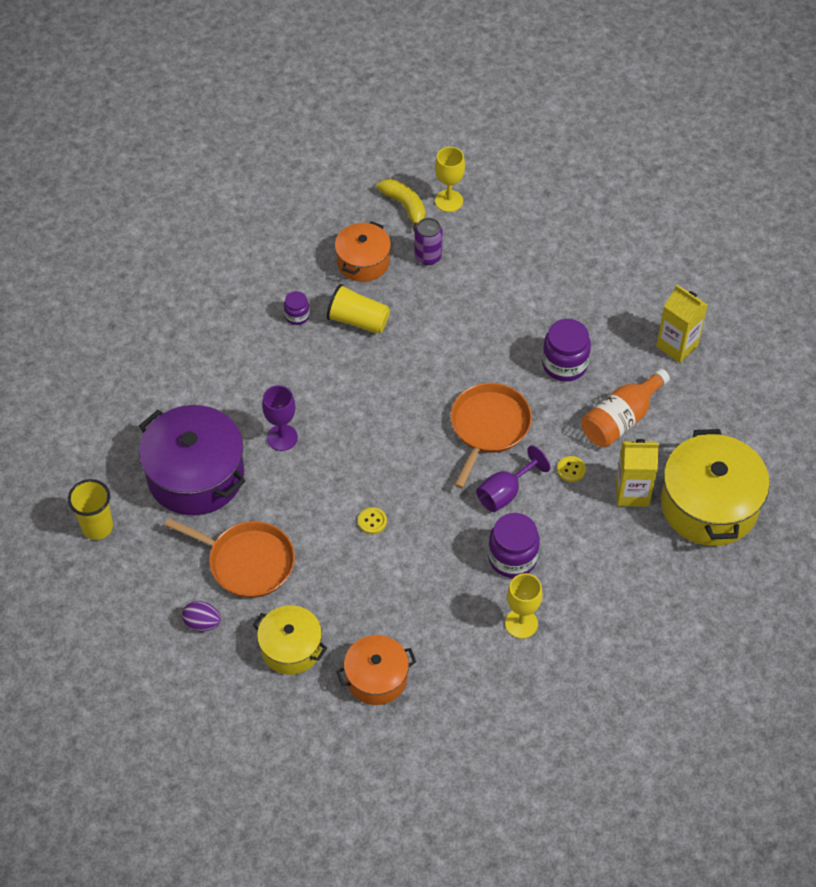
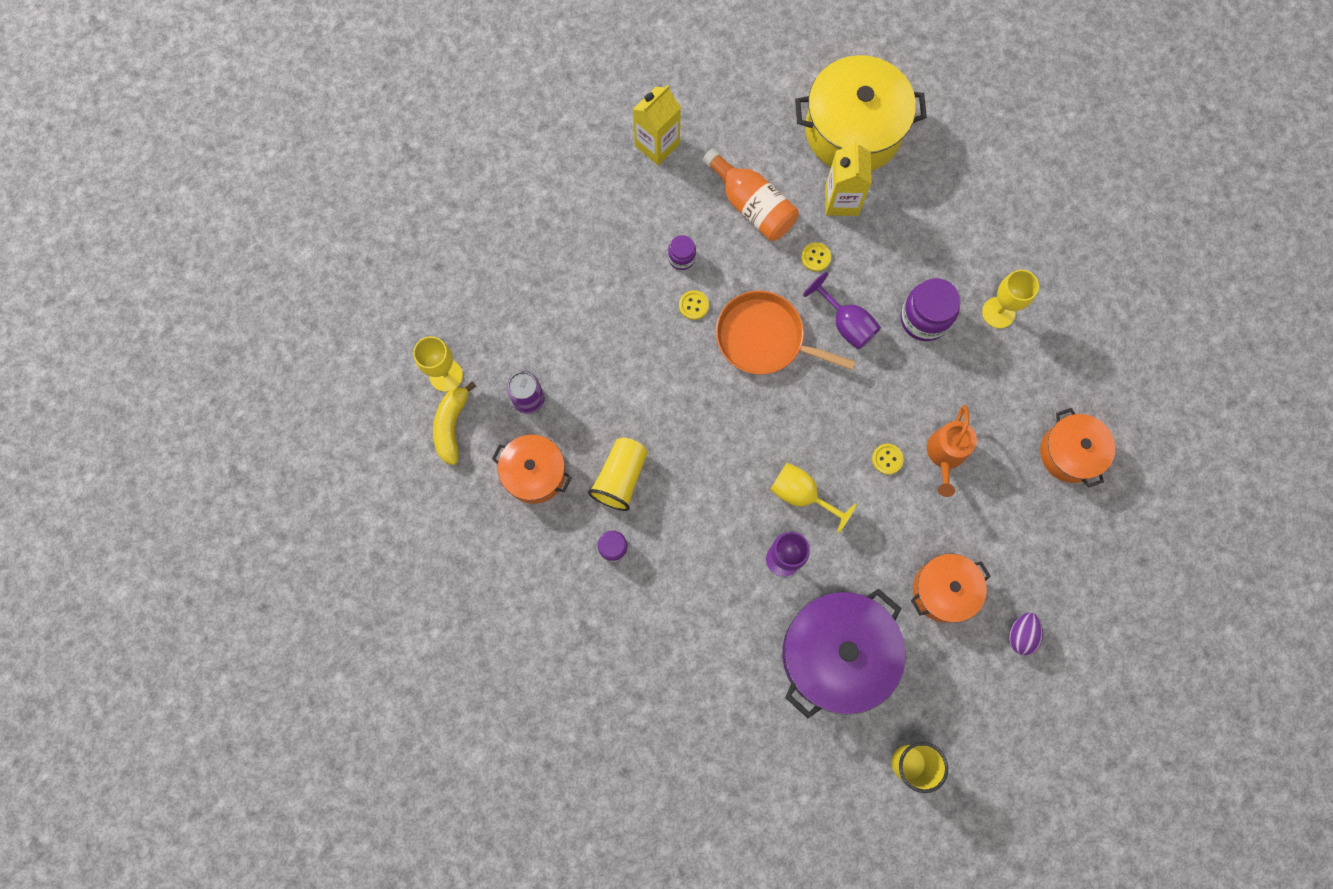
camera: 90 degrees left, 20 degrees up
(247, 562) = (943, 590): orange pan -> orange pot
(291, 648) = (1043, 540): yellow pot -> none
(340, 453) = (801, 495): none -> yellow goblet
(375, 569) = (945, 455): none -> orange watering can
(405, 206) = (452, 426): yellow banana -> yellow banana turned 45 degrees counterclockwise
(518, 373) = (693, 305): none -> yellow button
(564, 364) = (681, 258): purple jar -> purple jar, size x0.55

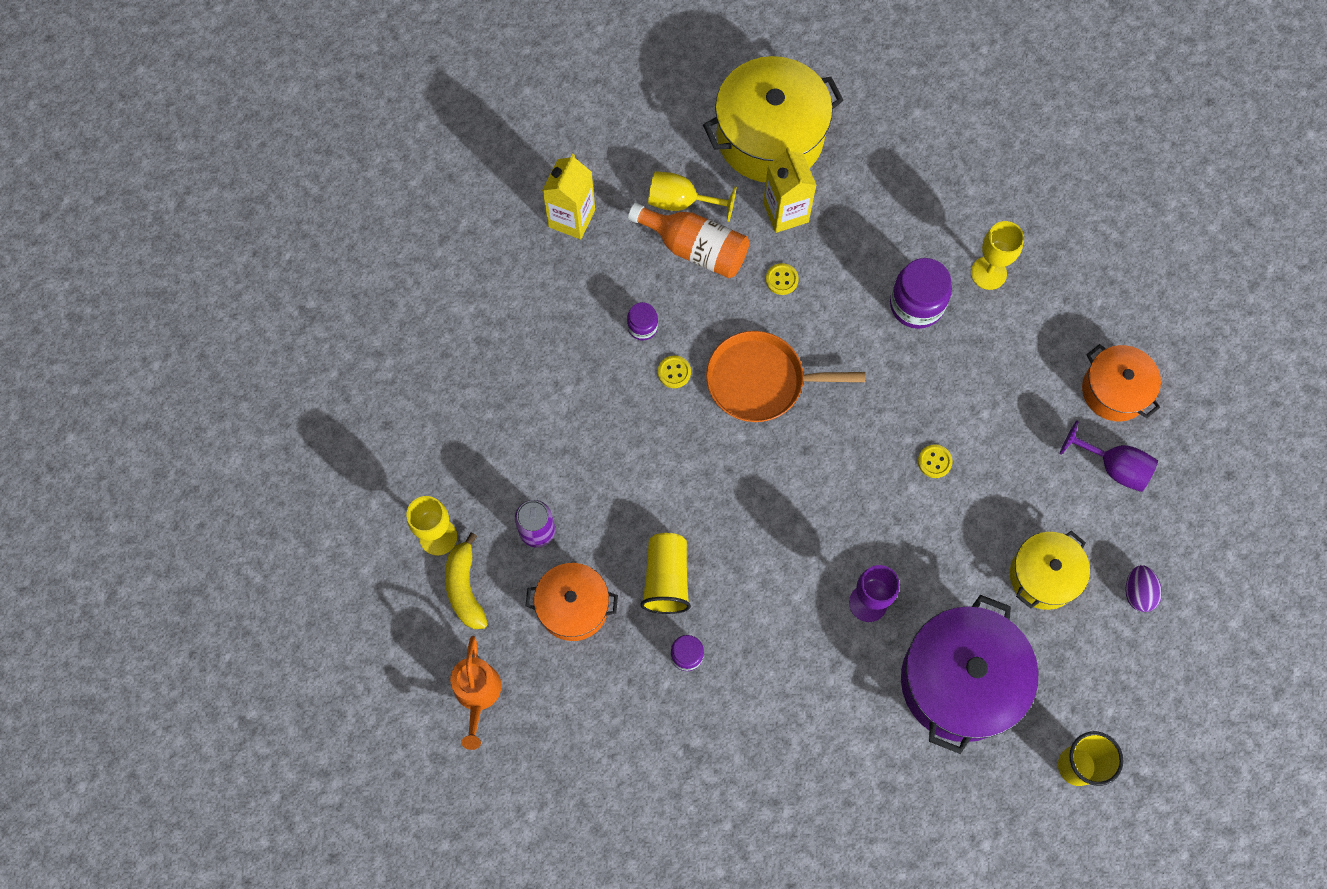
camera: 20 degrees left, 5 degrees down
(801, 495) = (861, 529): yellow goblet -> yellow goblet (681, 202)
(846, 323) = (839, 337): purple goblet -> purple goblet (1113, 467)
(943, 590) = (1043, 576): orange pot -> yellow pot
(945, 455) = (991, 437): orange watering can -> orange watering can (477, 695)

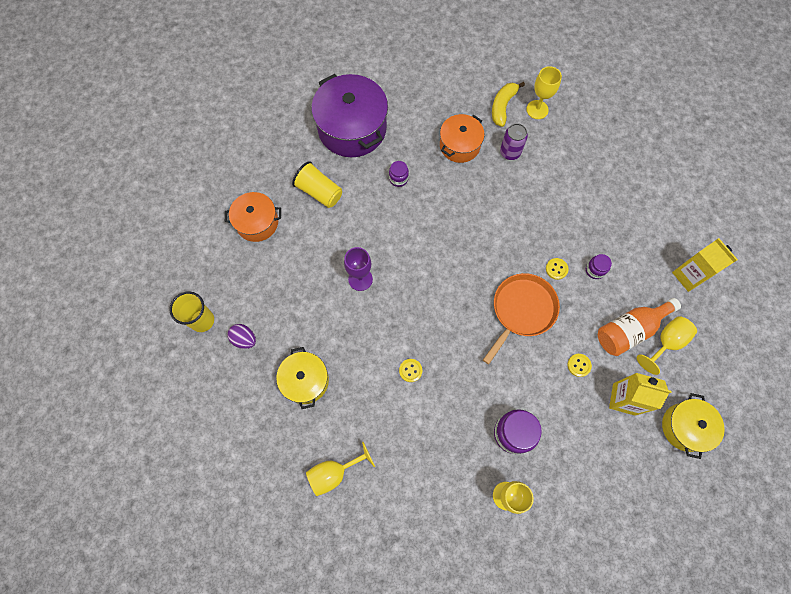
camera: 125 degrees right, 0 degrees up
(465, 588) = (502, 106): yellow banana -> yellow banana turned 90 degrees counterclockwise
(477, 695) = (446, 84): orange watering can -> none
(666, 578) = (443, 194): yellow cup -> yellow cup (319, 192)
(770, 136) = (685, 427): yellow pot -> yellow pot, size x0.59
(960, 681) = (287, 295): purple pot -> purple pot (352, 128)
(1113, 467) = (334, 473): purple goblet -> yellow goblet
(1114, 390) = (378, 514): orange pot -> orange pot (257, 222)
(1138, 593) = (257, 426): purple egg -> purple egg (244, 339)

